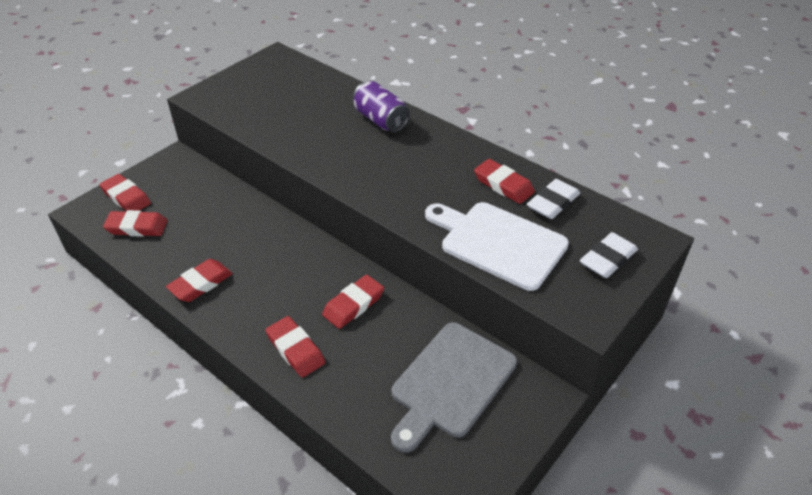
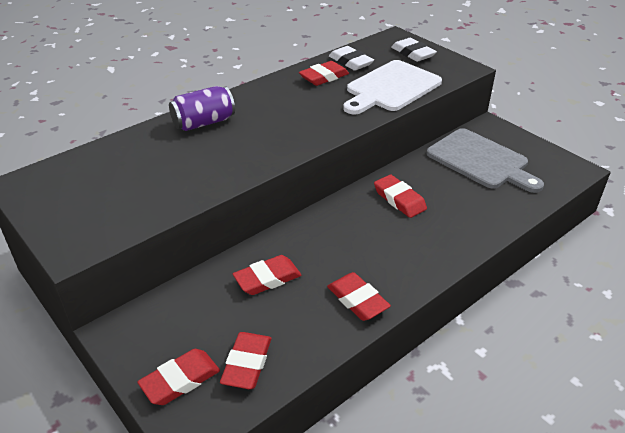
camera: 80 degrees left, 5 degrees down
(295, 349) = (449, 235): red eraser -> red eraser (267, 279)

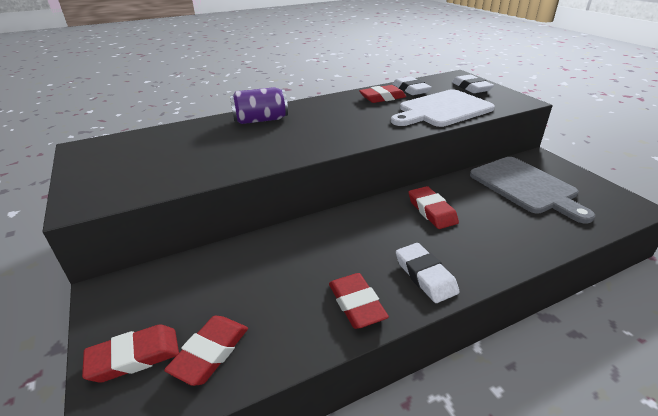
camera: 15 degrees right, 5 degrees down
(267, 279) = (272, 266): red eraser -> none
(409, 264) = (425, 275): none -> white eraser

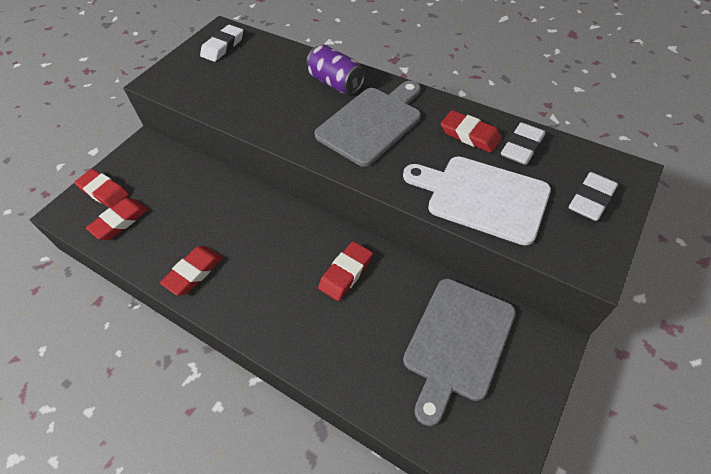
camera: 60 degrees right, 20 degrees up
(210, 352) = (120, 221): red eraser -> red eraser turned 45 degrees counterclockwise
(327, 120) = (372, 123): none -> grey cutting board
(425, 275) = (247, 302): white eraser -> white eraser (223, 46)

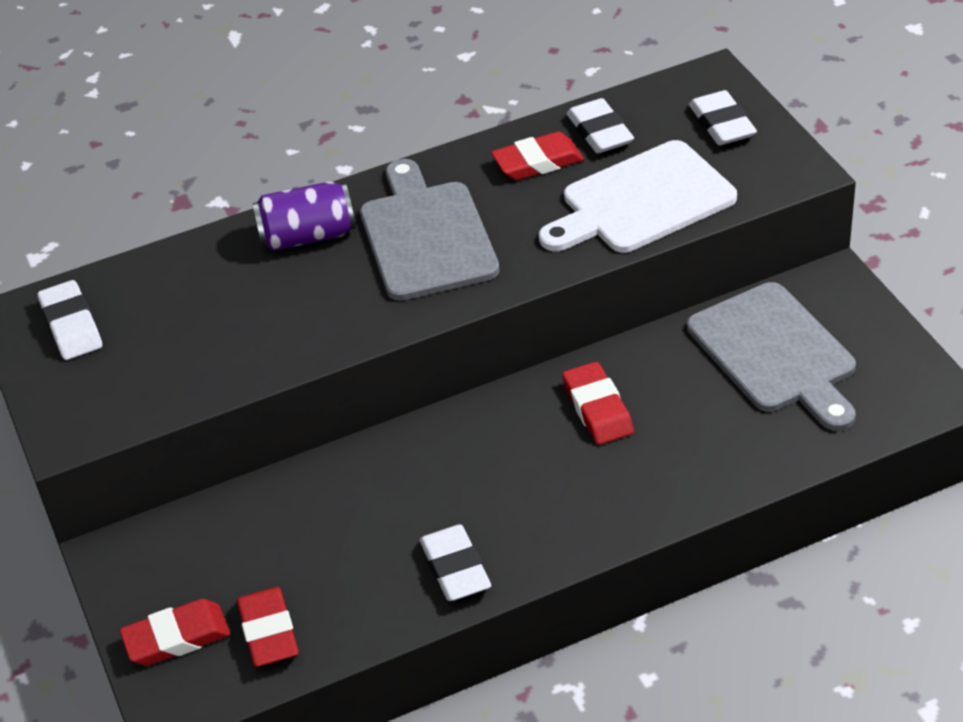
camera: 55 degrees left, 10 degrees down
(193, 272) = (455, 568): red eraser -> white eraser

